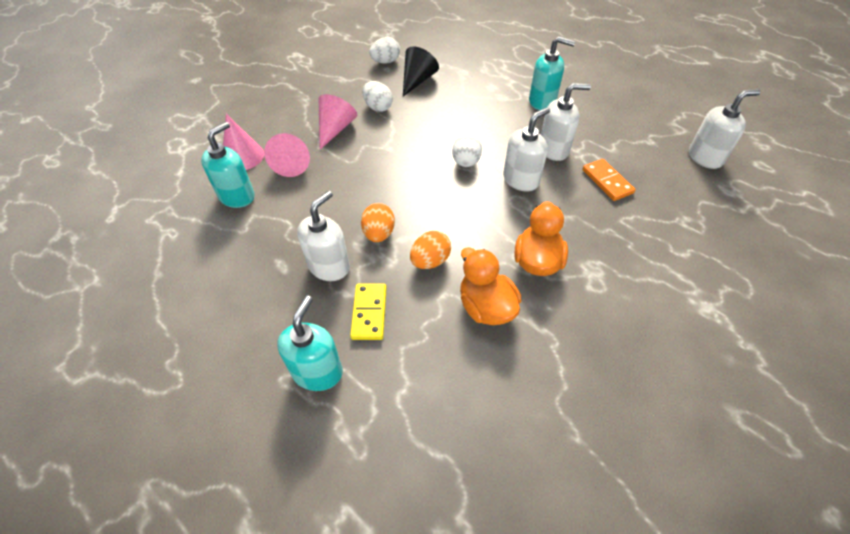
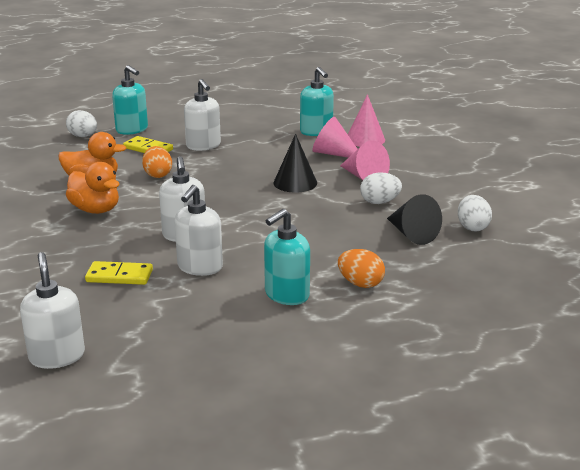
camera: 120 degrees right, 25 degrees down
(376, 161) = (295, 183): none -> black cone
(379, 234) = (209, 165): orange egg -> orange egg (360, 283)
(466, 160) = (244, 219): white egg -> white egg (83, 136)
(607, 181) = (119, 276): orange domino -> yellow domino
(705, 157) = (57, 356): white soap dispenser -> white soap dispenser turned 150 degrees clockwise

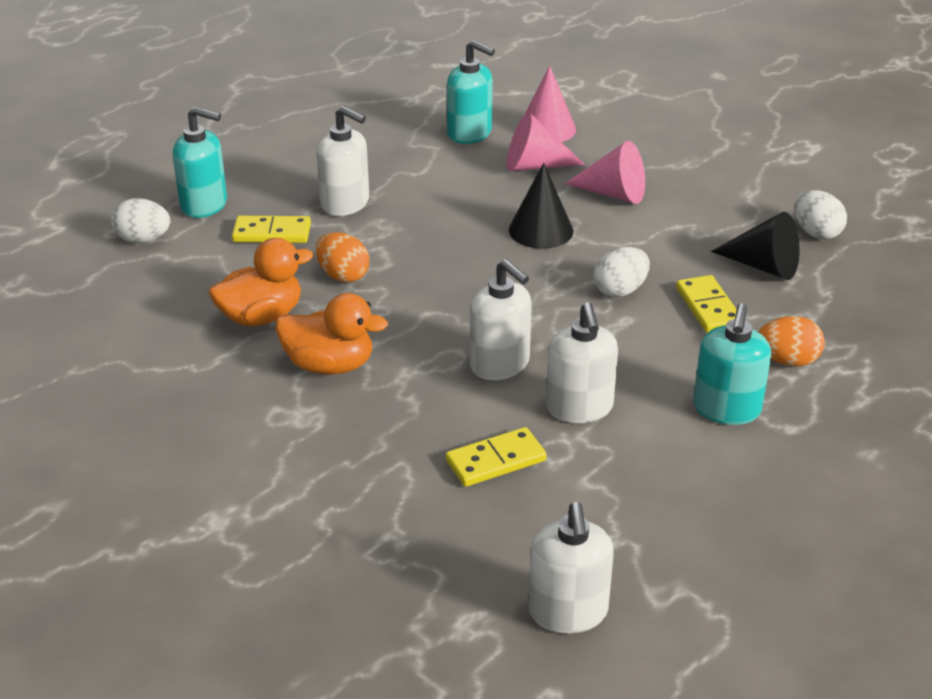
camera: 30 degrees left, 10 degrees up
(57, 356) = (568, 612): white soap dispenser -> white soap dispenser turned 135 degrees counterclockwise
(346, 244) = (708, 307): none -> yellow domino
(379, 202) = (675, 228): white egg -> white egg (620, 290)

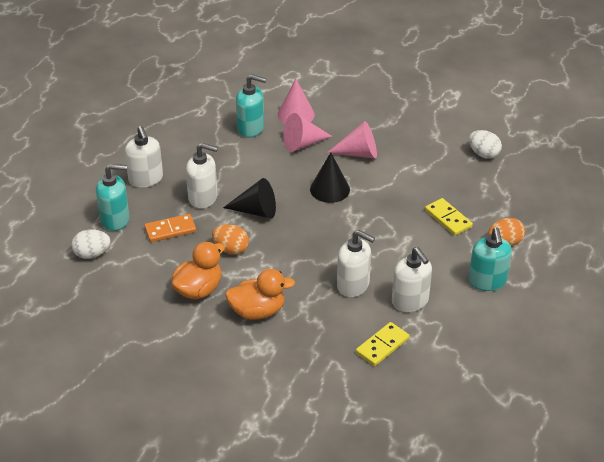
camera: 20 degrees left, 5 degrees up
(272, 233) = (170, 230): yellow domino -> orange domino
(568, 612) = (464, 422): white soap dispenser -> white soap dispenser (146, 179)
(620, 290) = (395, 219): white egg -> none
(763, 266) = (465, 184): black cone -> black cone (256, 211)

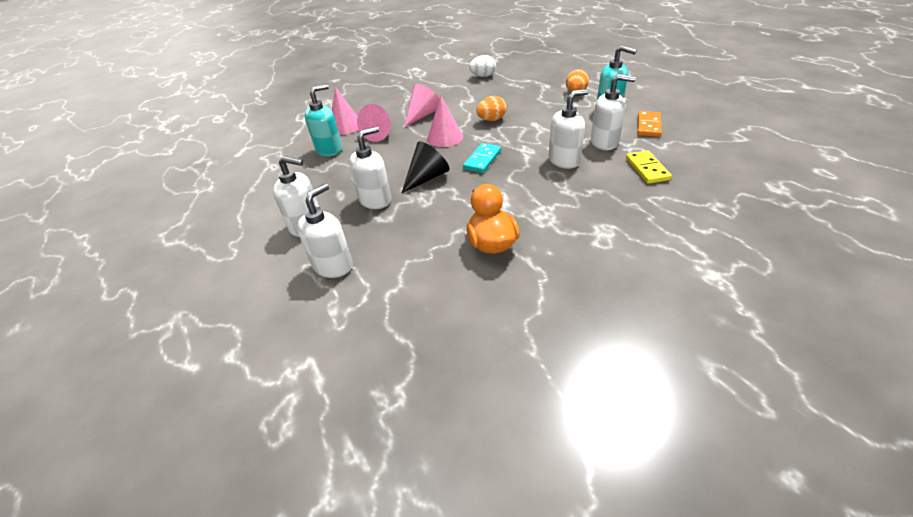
camera: 50 degrees left, 0 degrees up
(92, 254) = (361, 303): white egg -> none
(115, 220) = (333, 265): turquoise soap dispenser -> white soap dispenser
(170, 230) = (392, 233): orange domino -> orange domino (648, 126)
(231, 249) = (458, 206): orange egg -> orange egg (491, 120)
(257, 311) = (553, 218): orange duck -> none
(311, 231) = (482, 160): none -> turquoise domino
(329, 189) = (445, 137): black cone -> pink cone
(448, 218) = (531, 104): yellow domino -> none

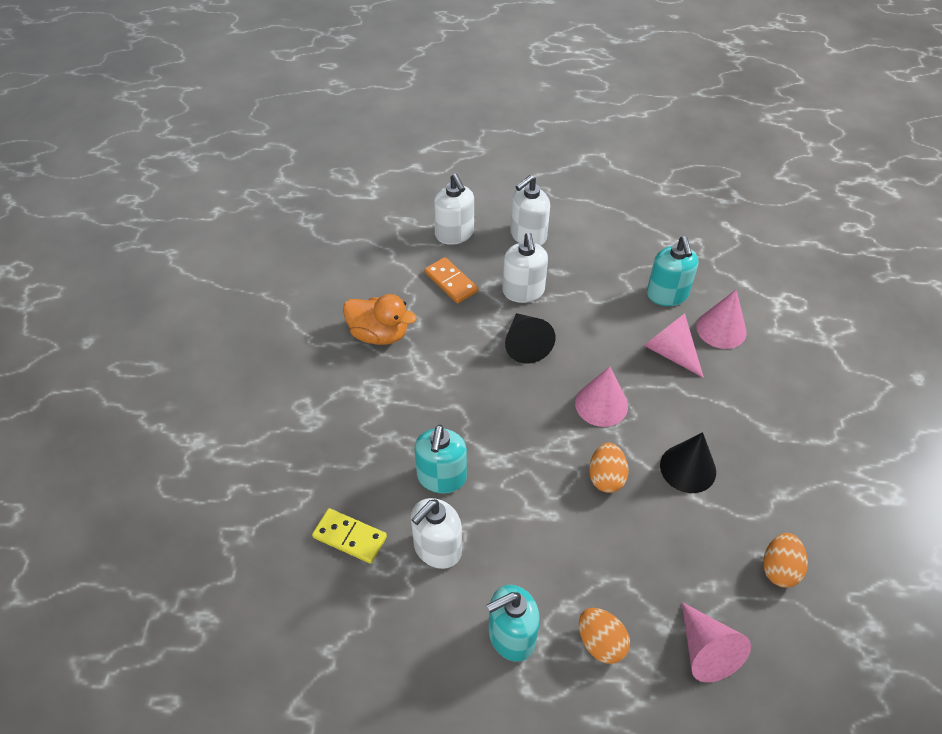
camera: 120 degrees right, 10 degrees up
(422, 115) = (687, 415): pink cone -> pink cone (706, 650)
(457, 105) = (688, 468): none -> black cone
(482, 160) = (516, 407): turquoise domino -> none
(483, 76) = (779, 569): white egg -> orange egg
(564, 160) = (441, 477): white soap dispenser -> turquoise soap dispenser
(648, 126) = (424, 636): orange domino -> orange domino (451, 282)

